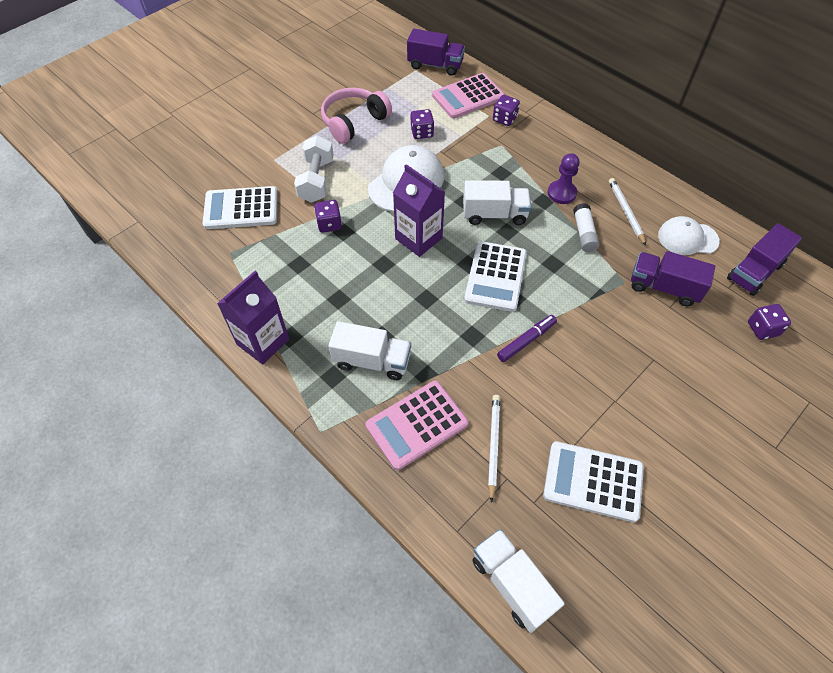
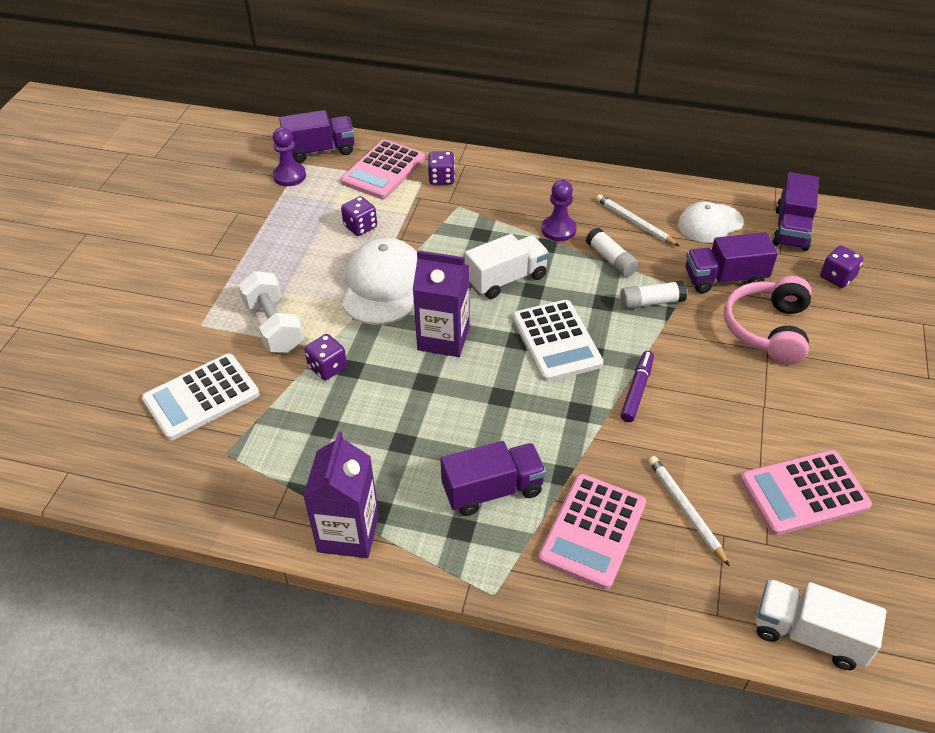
camera: 30 degrees left, 10 degrees down
(354, 122) = (270, 245): pink headphones -> pink headphones (767, 329)
(372, 361) = (492, 490): white truck -> purple truck
(401, 76) = (289, 176): none -> purple pawn
(589, 280) = (651, 302): none -> white glue stick
(593, 481) = (803, 493): white calculator -> pink calculator

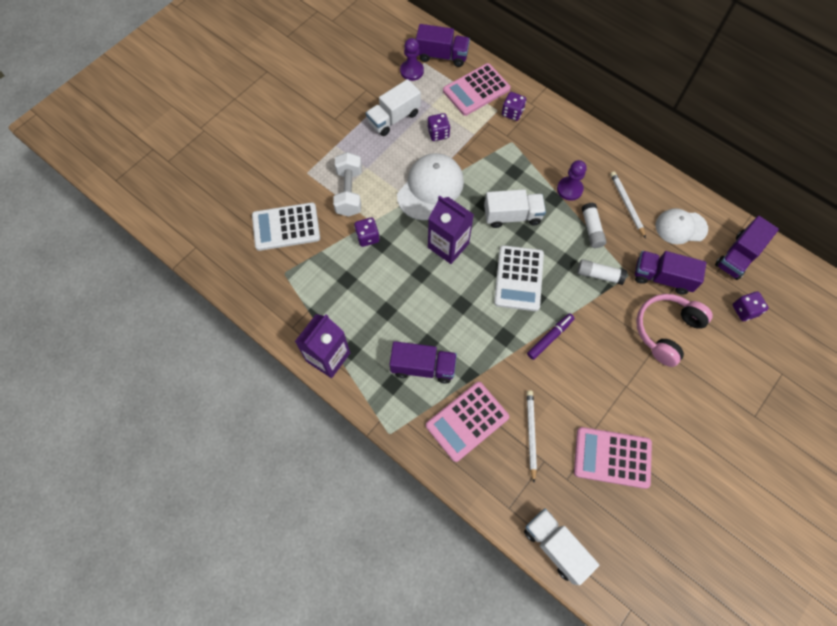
camera: 25 degrees right, 20 degrees up
(292, 229) = (394, 118): none -> white truck

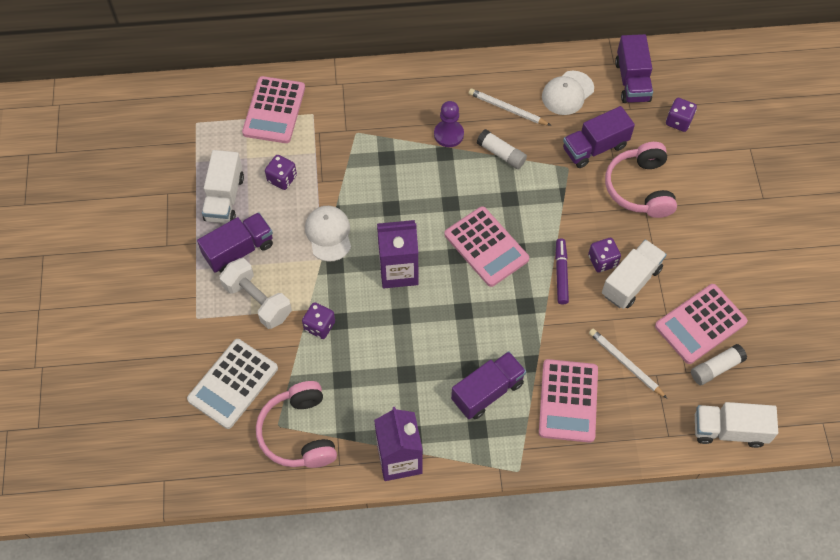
camera: 45 degrees left, 5 degrees down
(290, 288) = (299, 433): none -> pink headphones
(412, 71) = (193, 140): purple pawn -> none
(430, 188) = (328, 234): white cap -> white cap, size x0.66
(442, 56) = (207, 103): purple truck -> purple truck (239, 250)
(512, 113) = (329, 106): purple dice -> purple dice (602, 261)
(512, 216) = (425, 198): white truck -> white truck (631, 282)
(518, 278) = (486, 247): white calculator -> pink calculator
(599, 275) = (546, 187): white glue stick -> white glue stick (716, 368)

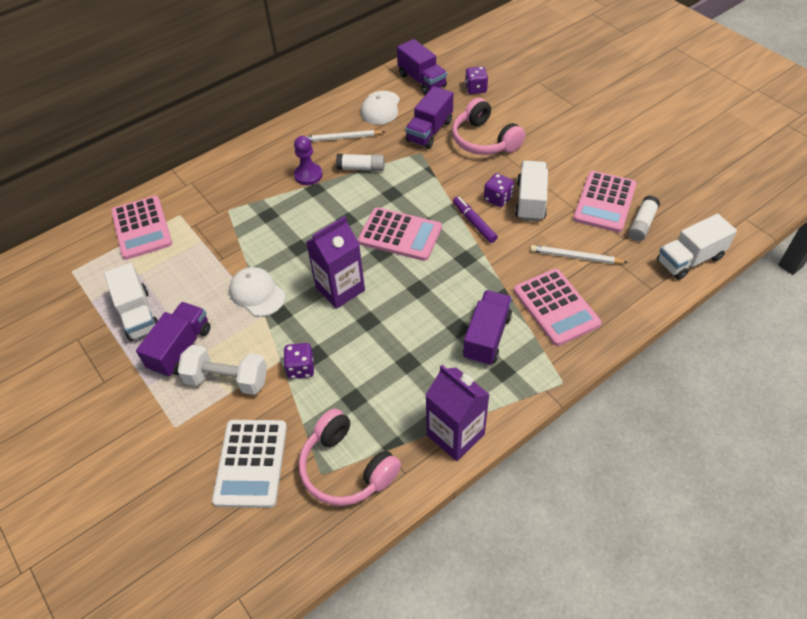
camera: 30 degrees left, 10 degrees down
(282, 178) = (184, 273): purple dice -> none

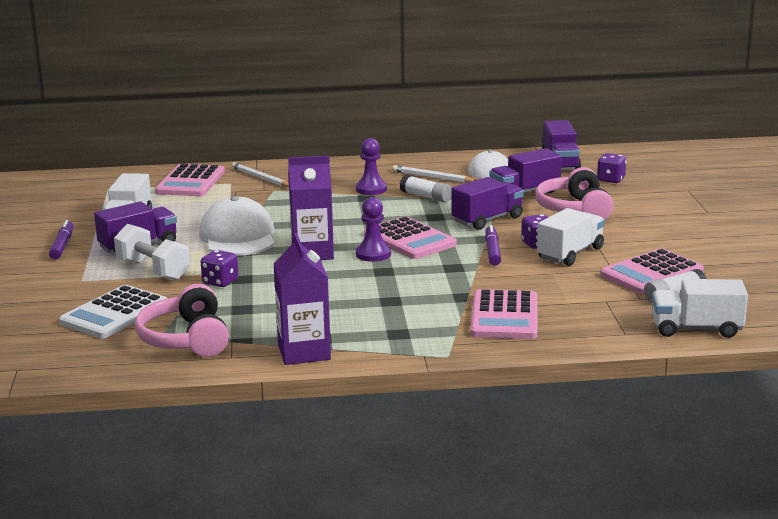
camera: 30 degrees right, 30 degrees down
(107, 381) = (62, 245): none -> purple marker
(257, 293) = (238, 236): white cap -> white cap, size x1.53
(390, 268) = (373, 254): none -> purple pawn
(487, 337) = (410, 313): purple truck -> purple truck (487, 220)
(575, 257) = (569, 295): white pencil -> white pencil (261, 178)

